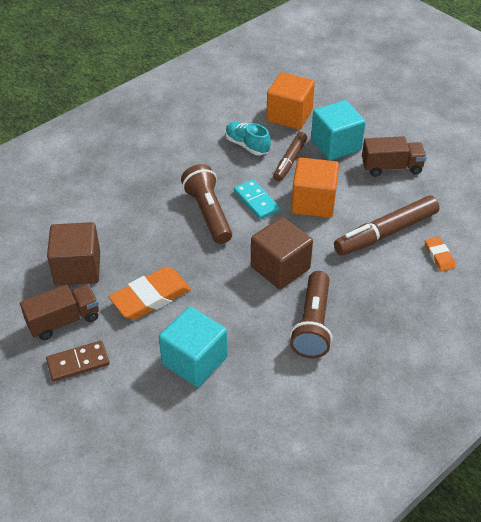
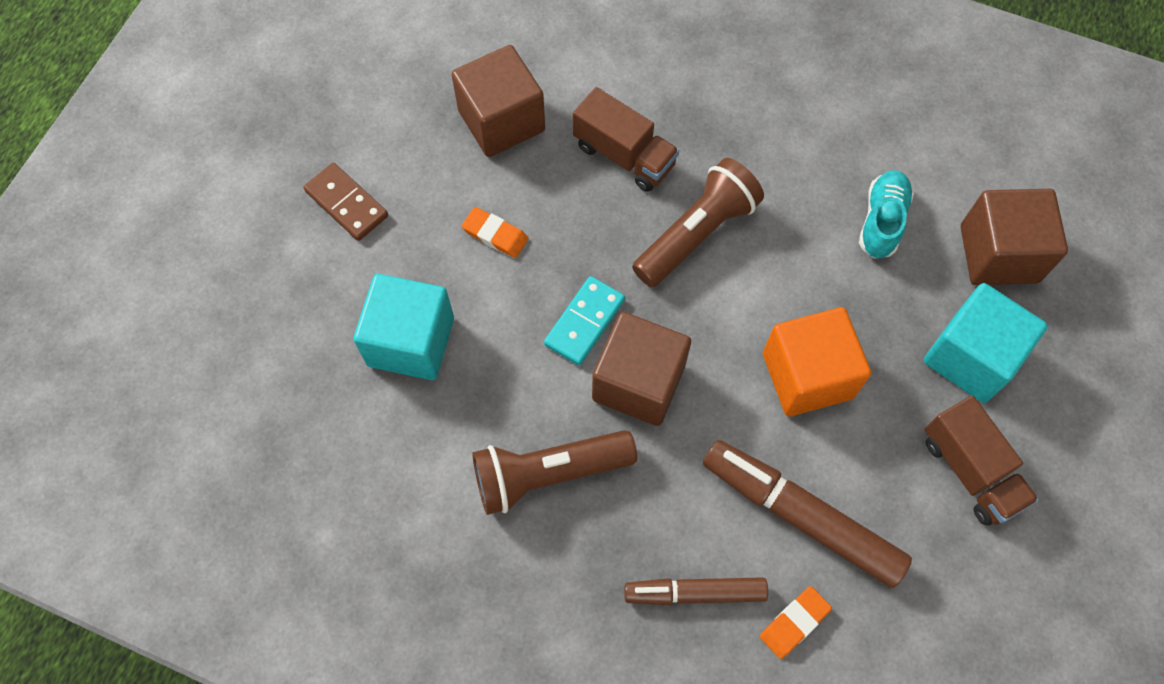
camera: 65 degrees right, 20 degrees up
(63, 320) = (405, 152): brown truck -> brown truck (624, 155)
(150, 297) = (495, 235): orange eraser -> orange eraser, size x0.53
(256, 201) = (761, 289): turquoise domino -> turquoise domino (585, 322)
(289, 115) = (998, 254): orange cube -> brown cube
(290, 161) = (885, 300): brown marker -> brown marker (694, 593)

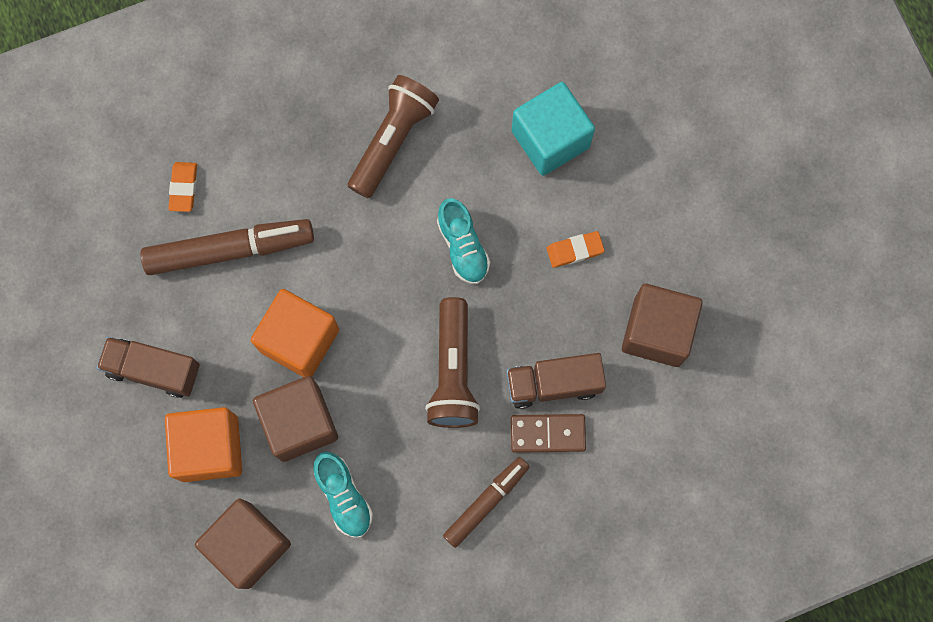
camera: 135 degrees right, 10 degrees up
(346, 204) = (685, 182): brown domino -> brown domino (547, 433)
(585, 322) = (463, 247): turquoise domino -> turquoise shoe
(638, 382) = (395, 240): brown cube -> brown cube (300, 423)
(694, 593) = (251, 153): brown marker -> brown marker (486, 502)
(971, 357) = (210, 448): turquoise cube -> orange cube

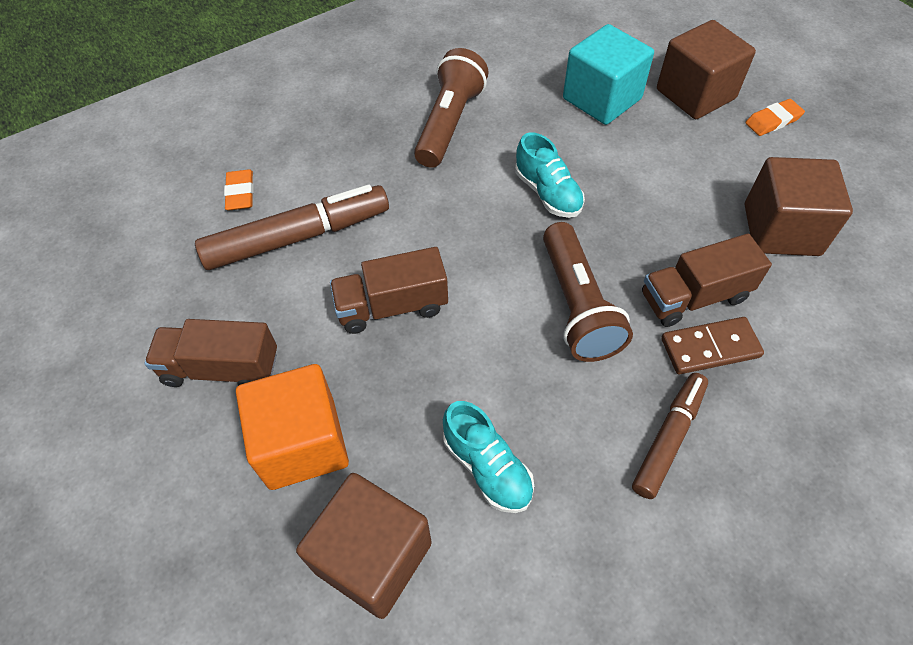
camera: 10 degrees left, 20 degrees down
(299, 340) = (392, 306): orange cube -> brown truck
(300, 423) = (411, 392): brown cube -> brown cube (695, 94)
(575, 250) = (663, 177): orange eraser -> orange eraser (773, 121)

